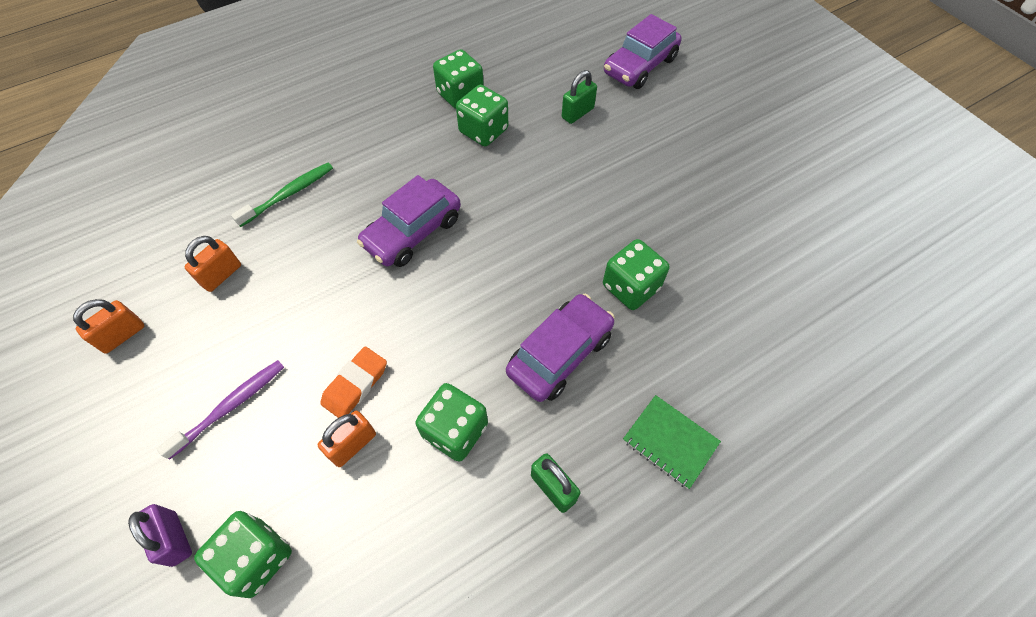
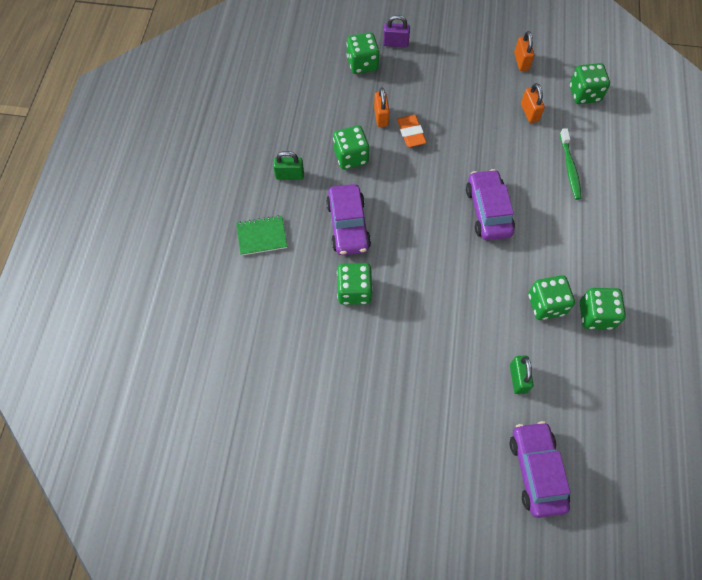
camera: 130 degrees right, 5 degrees up
(149, 237) = (584, 94): none -> green dice
(230, 406) = (442, 84): purple toothbrush -> none

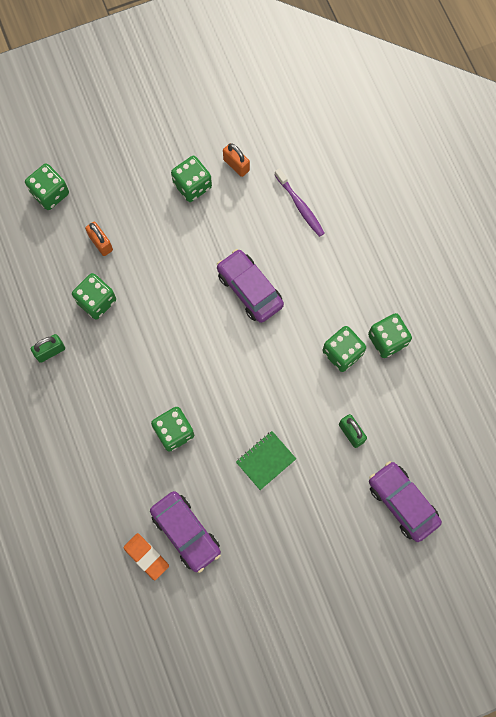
camera: 30 degrees left, 10 degrees up
(262, 236) = (61, 426): green notebook -> green notebook (266, 460)
(348, 225) = (133, 372): purple car -> purple car (186, 532)
(395, 43) = (69, 152): purple padlock -> none
(411, 133) = (138, 246): orange eraser -> orange eraser (146, 556)
(521, 61) = (201, 111): orange padlock -> none
(570, 168) = (300, 206): green toothbrush -> purple toothbrush
(584, 94) = (276, 118): green dice -> green dice (192, 185)

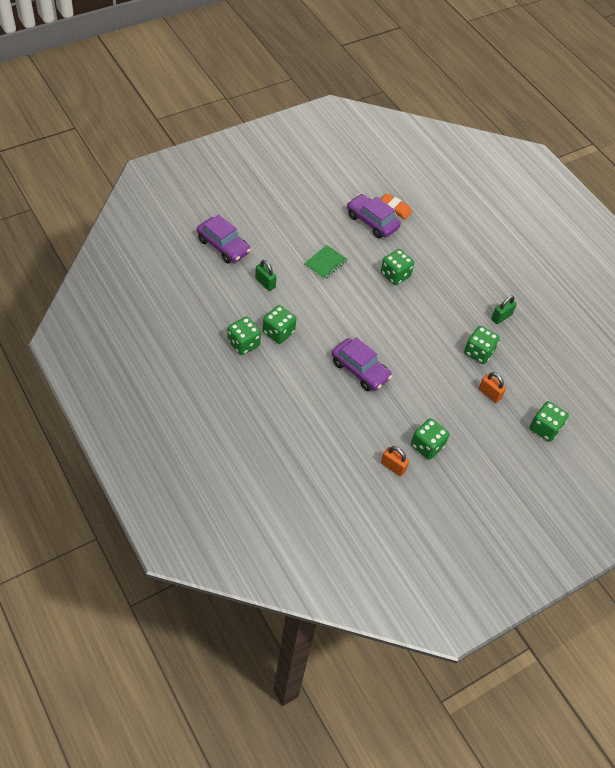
camera: 165 degrees right, 20 degrees down
(300, 206) = (330, 437): purple toothbrush -> none

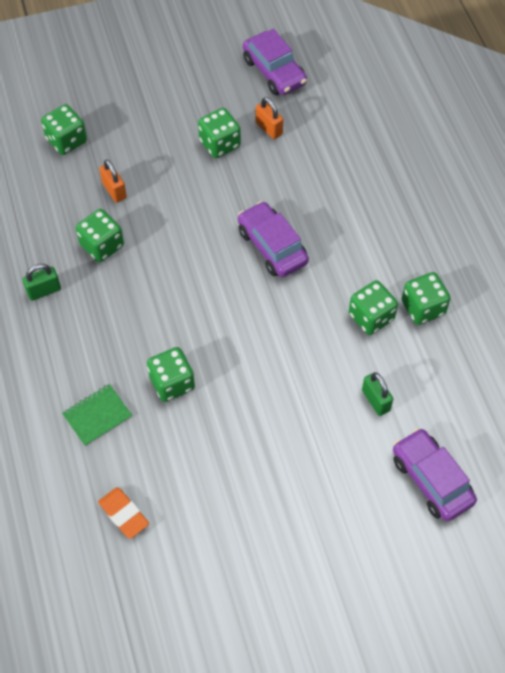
camera: 160 degrees left, 5 degrees up
(325, 263) = (274, 421): green notebook -> green notebook (97, 416)
(372, 222) = (173, 491): purple car -> purple car (274, 71)

